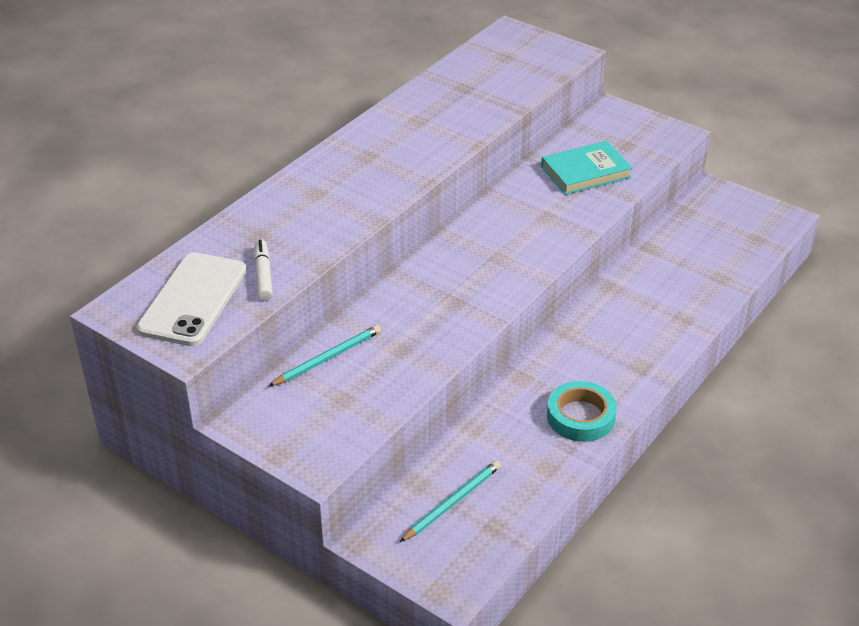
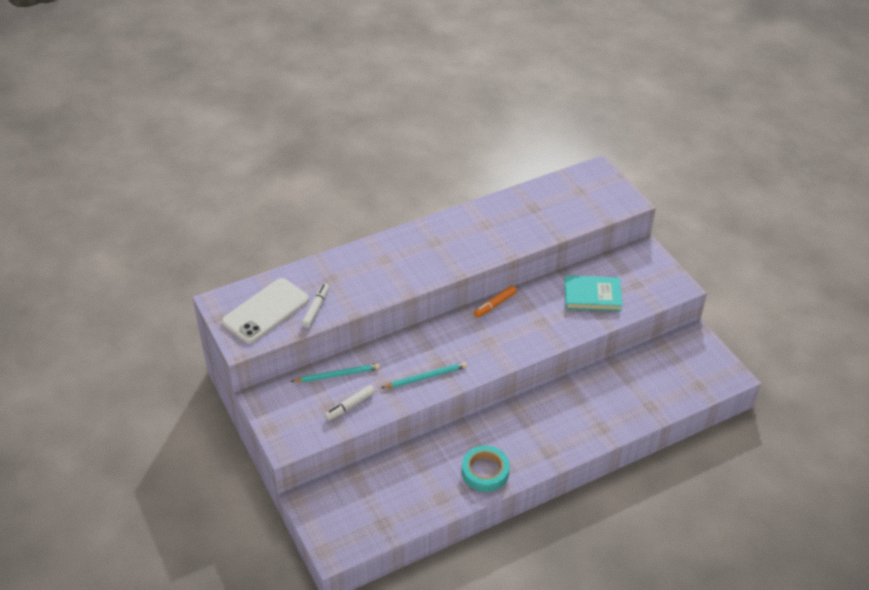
camera: 25 degrees right, 5 degrees up
(372, 388) = (350, 406): none -> white marker
(452, 502) = (368, 497): turquoise pencil -> turquoise pencil (426, 377)
(476, 215) = (495, 304): none -> orange marker

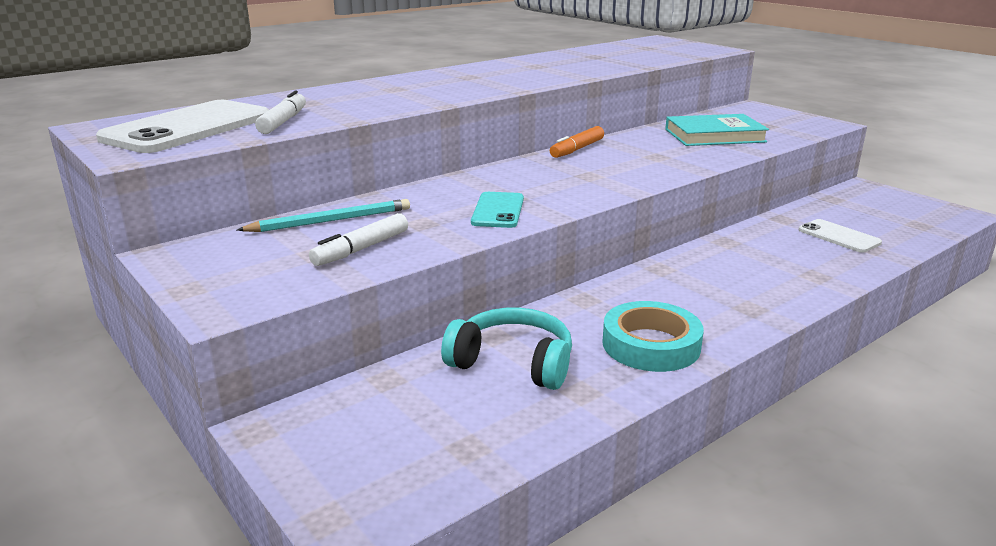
camera: 10 degrees left, 20 degrees down
(415, 474) = (513, 363): none -> turquoise headphones
(426, 377) = (498, 210): turquoise pencil -> turquoise phone
(639, 391) = (839, 236): none -> white phone

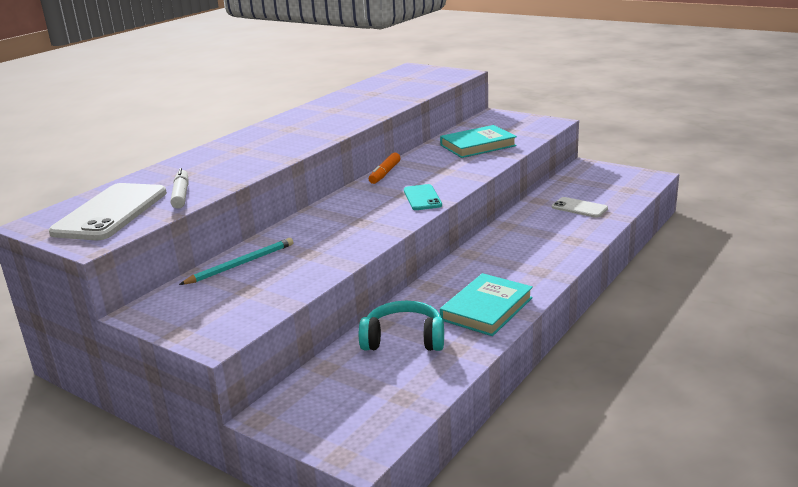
camera: 15 degrees left, 0 degrees up
(362, 249) = (280, 281): white marker -> none
(498, 210) = (357, 234): turquoise phone -> turquoise phone (422, 198)
(651, 345) = (487, 309): turquoise tape -> turquoise book

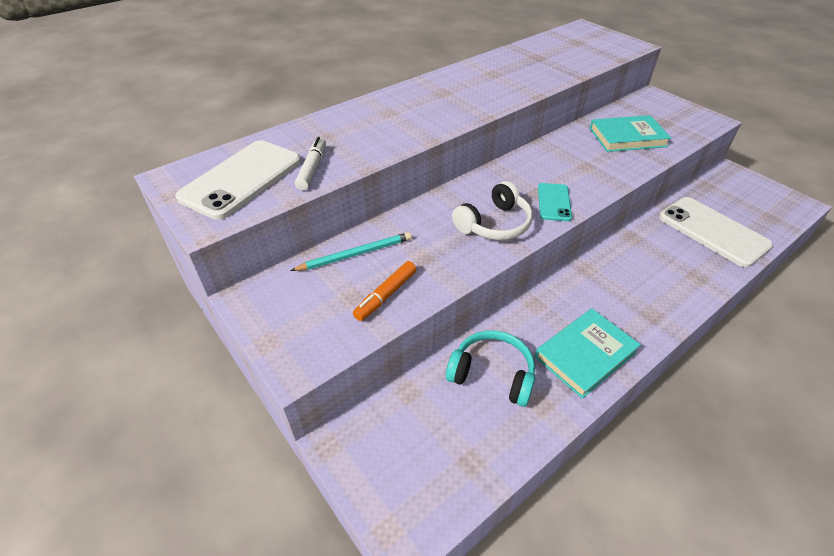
camera: 15 degrees right, 20 degrees up
(370, 221) = (494, 224): none -> white headphones
(385, 173) = (525, 156): orange marker -> orange marker (386, 295)
(579, 208) = (712, 231): white phone -> white phone, size x1.86

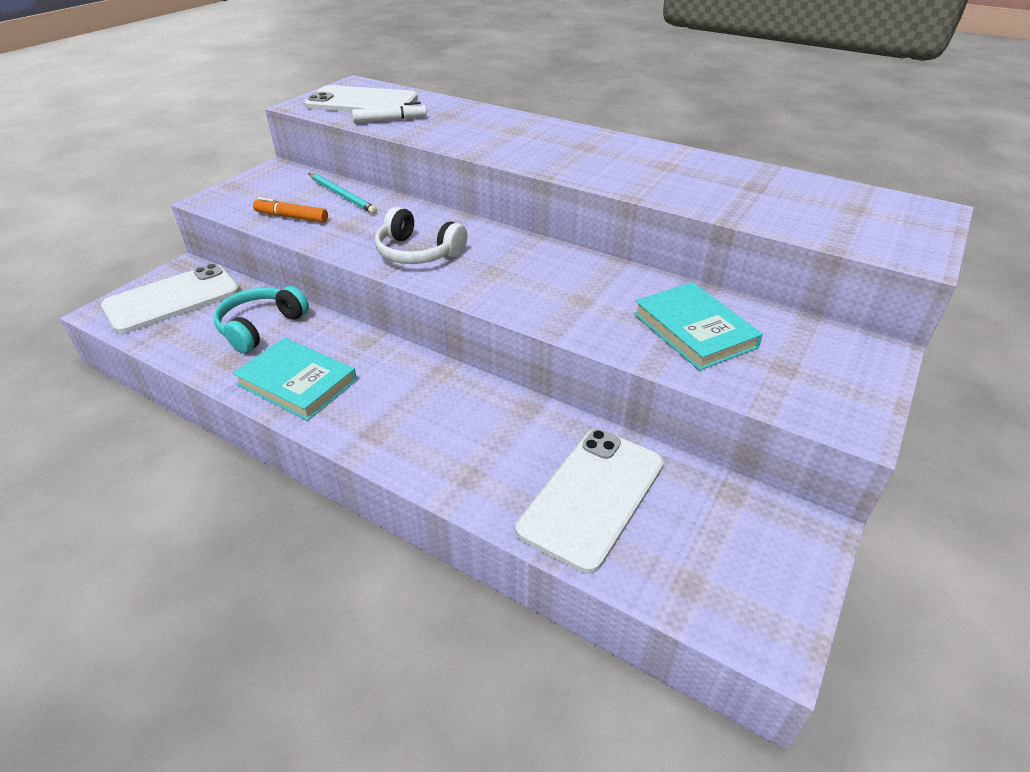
camera: 70 degrees right, 5 degrees down
(407, 455) = (172, 299): none -> white phone
(492, 374) = (261, 327): turquoise headphones -> turquoise headphones turned 150 degrees counterclockwise
(554, 202) = (480, 284): turquoise phone -> none

